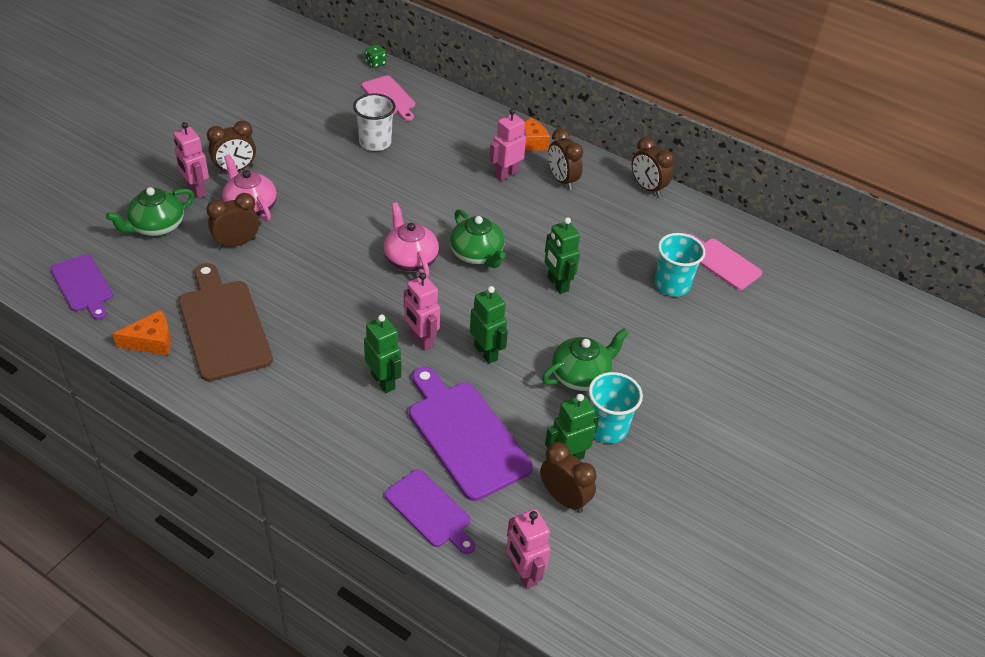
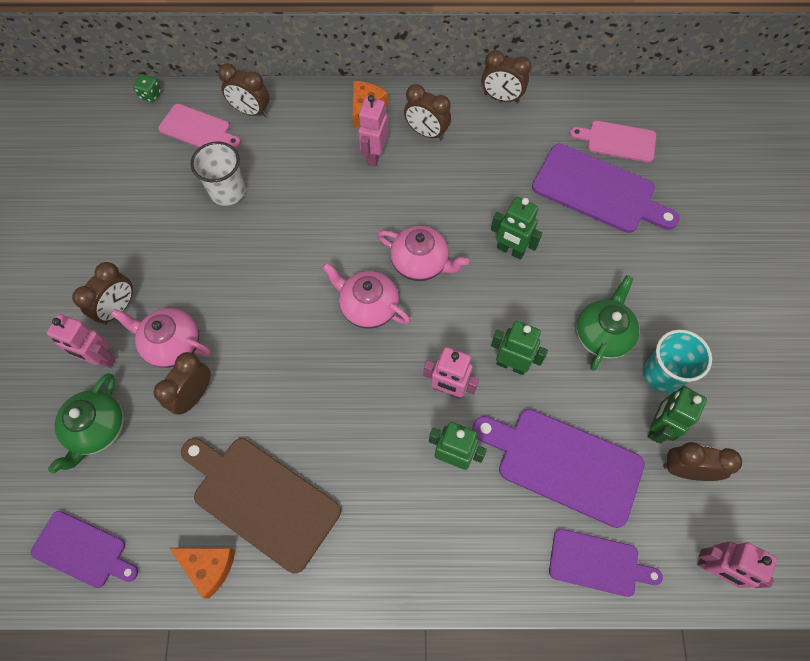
camera: 30 degrees left, 20 degrees up
(151, 341) = (208, 566): orange cheese -> orange cheese turned 75 degrees clockwise
(438, 105) = (251, 111): none -> brown clock
(477, 255) = (421, 263): green teapot -> pink teapot
(672, 285) = (598, 190): turquoise cup -> purple cutting board

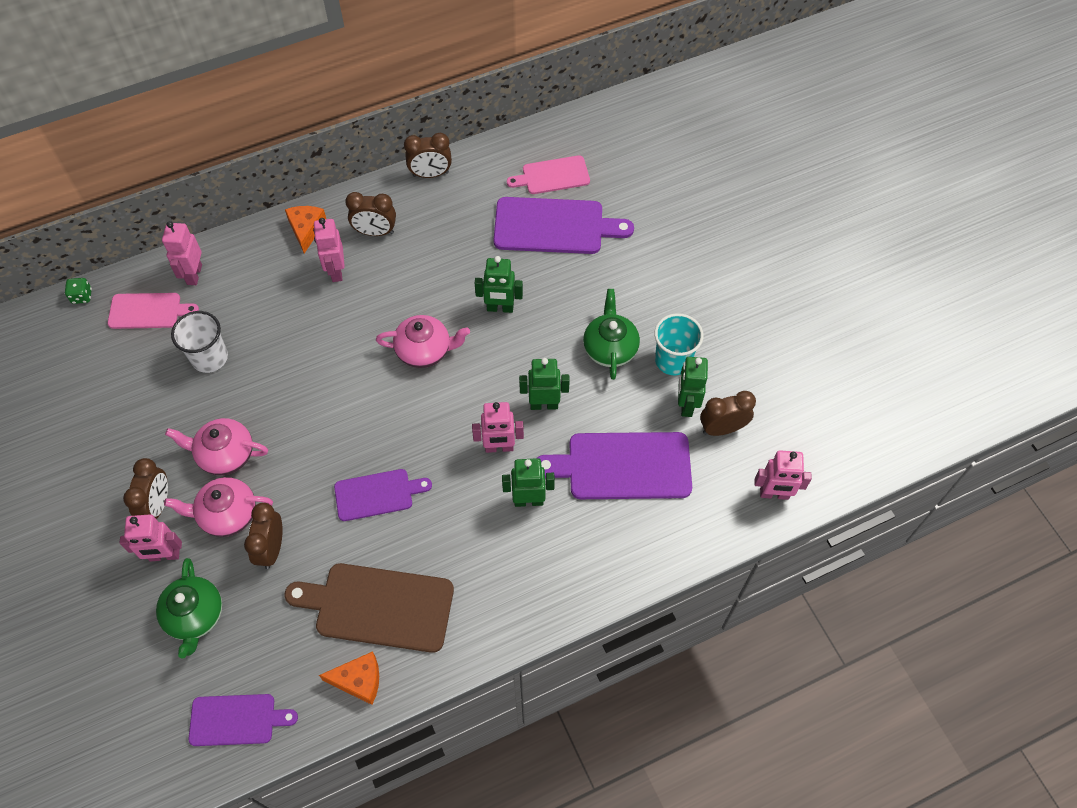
camera: 25 degrees left, 5 degrees down
(251, 111) = (194, 274): brown clock -> pink robot
(368, 306) = (394, 407): pink teapot -> pink teapot (225, 454)
(598, 563) = (683, 530): purple cutting board -> purple cutting board (377, 494)

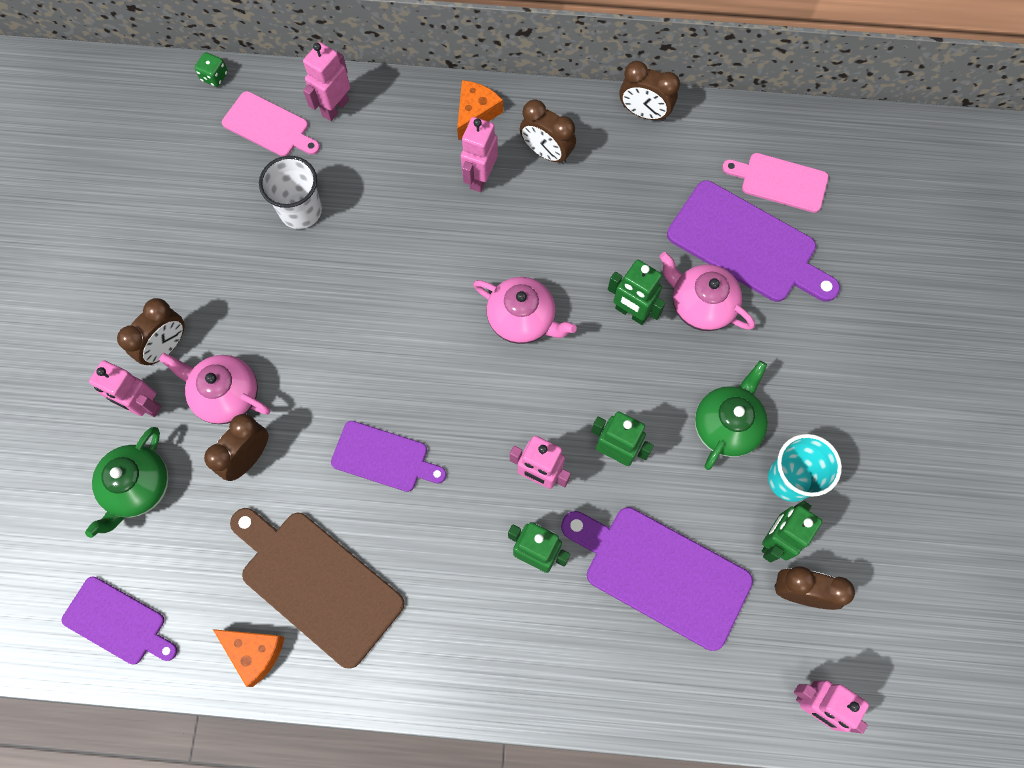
camera: 30 degrees right, 10 degrees up
(225, 454) = (258, 327): pink teapot -> pink teapot (700, 305)

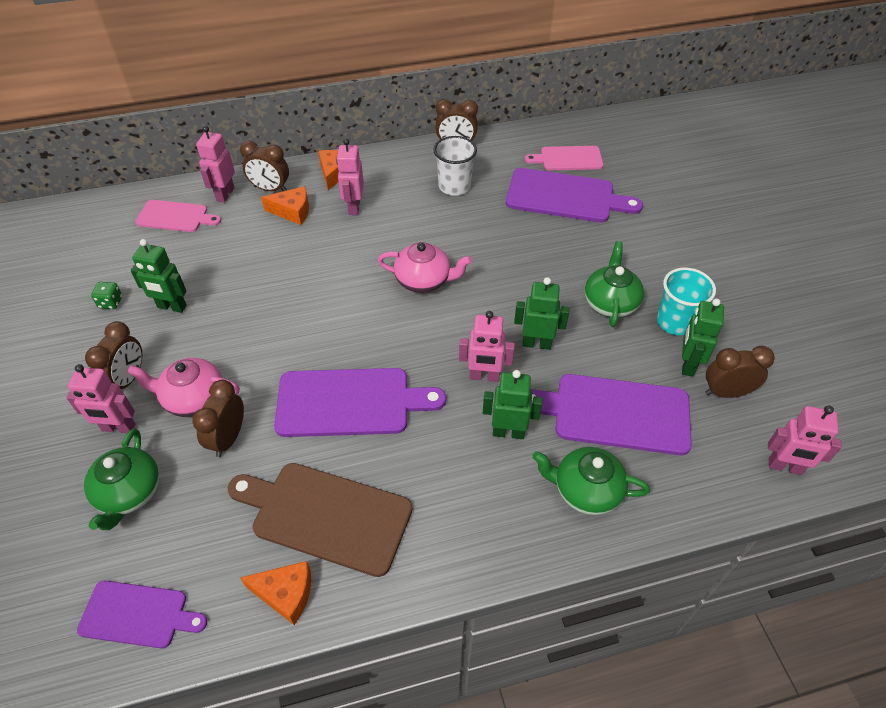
camera: 20 degrees left, 20 degrees down
(214, 77) = (121, 198): green dice -> green dice (111, 302)
(300, 210) = (218, 260): white cup -> white cup (454, 186)
(384, 457) = (350, 402): purple cutting board -> purple cutting board, size x1.65
(405, 161) = (292, 211): none -> orange cheese
(546, 152) = (397, 182): brown clock -> brown clock (270, 189)
(587, 652) = (585, 490): none -> green teapot
(631, 312) = (504, 255): green robot -> green robot (172, 307)
(700, 305) = (551, 237): pink teapot -> none

